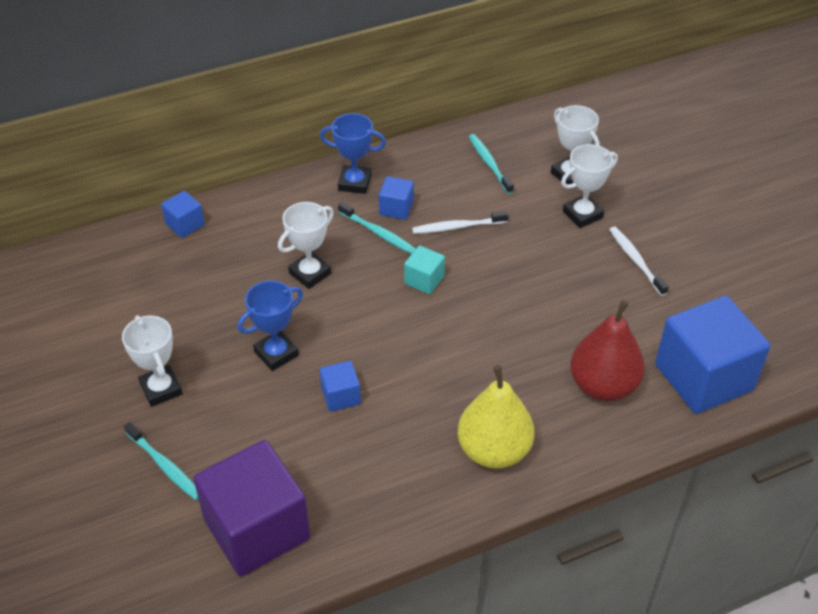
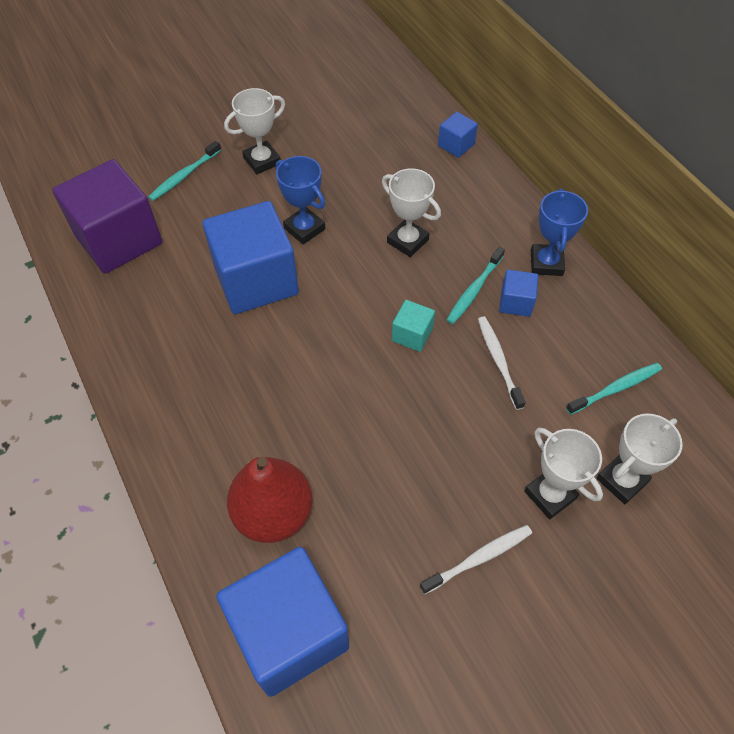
camera: 85 degrees right, 10 degrees up
(340, 396) = (256, 280): blue cube -> blue cube, size x2.24
(494, 450) = (189, 407): yellow pear -> none

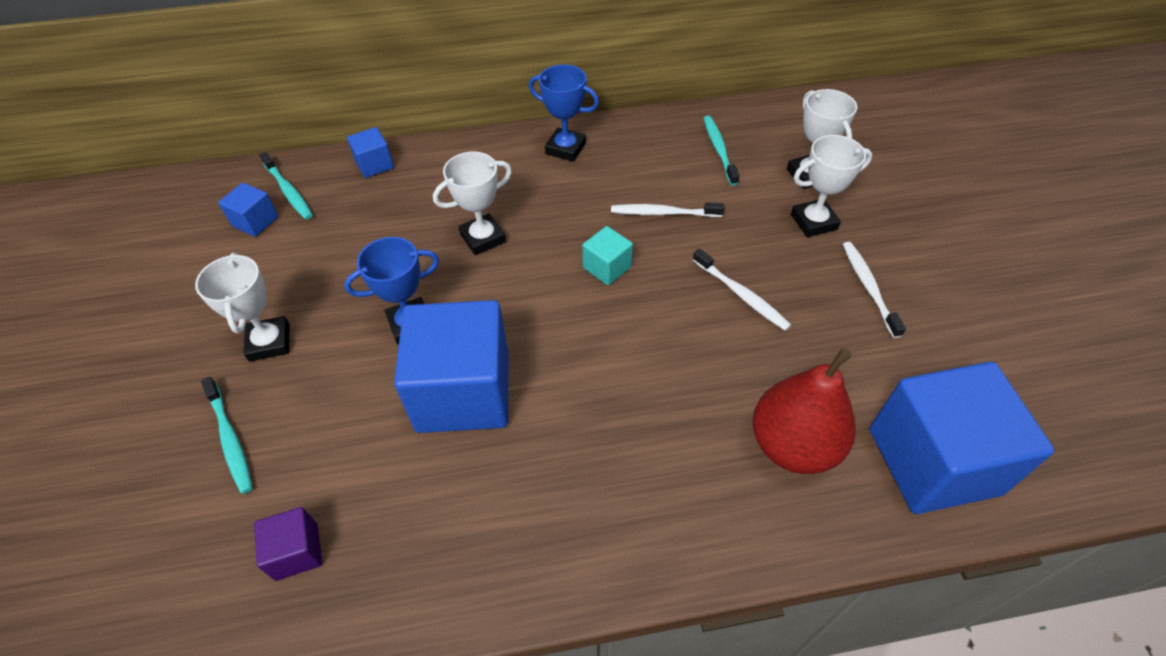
camera: 70 degrees left, 5 degrees down
(119, 239) = (297, 552): purple cube -> purple cube, size x0.45
(422, 445) = (741, 295): none -> white toothbrush
(474, 290) = (573, 206): turquoise toothbrush -> turquoise toothbrush (288, 191)
(515, 302) = (601, 182): blue cube -> blue cube (255, 221)

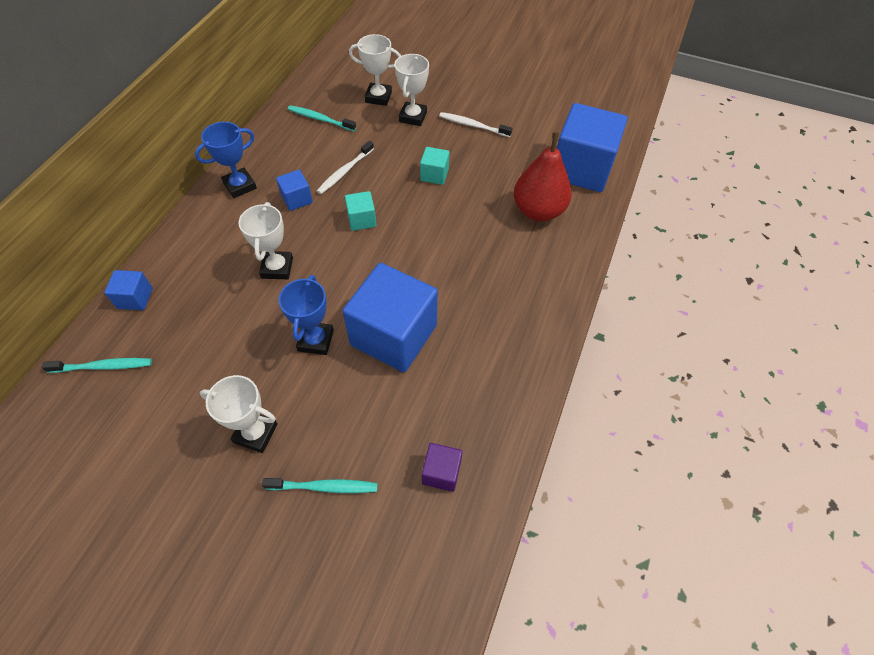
camera: 60 degrees left, 5 degrees up
(255, 221) = (115, 402): blue cube -> blue cube (297, 199)
(741, 295) = (434, 175): white toothbrush -> turquoise cube

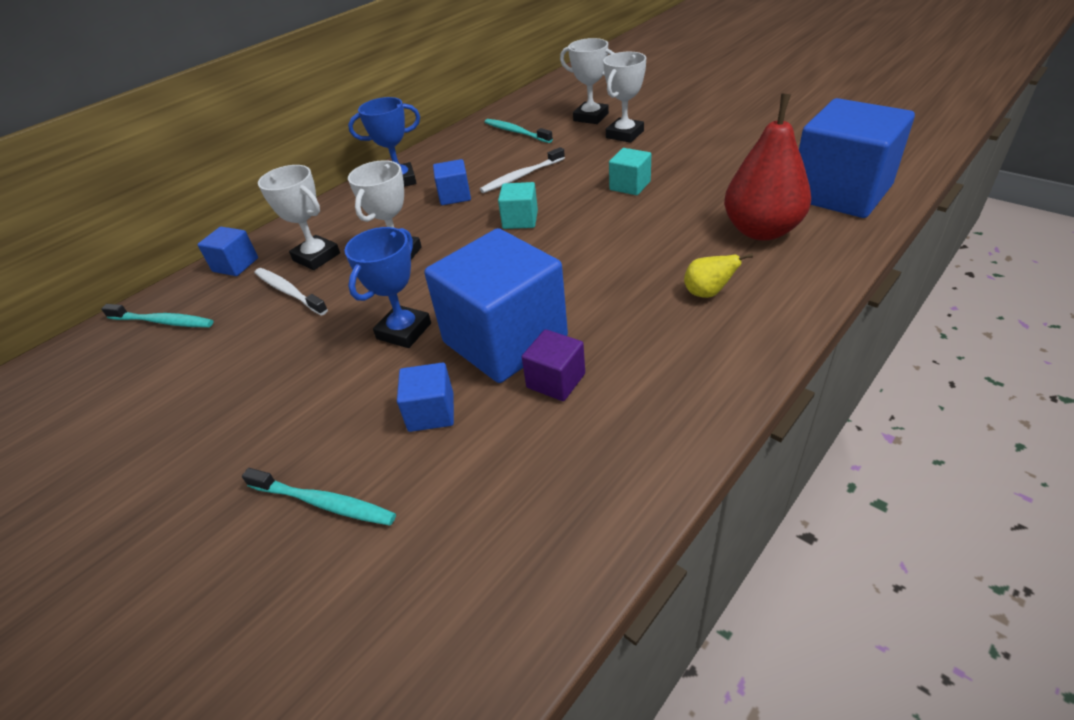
camera: 25 degrees right, 15 degrees down
(255, 433) = (277, 419): white trophy -> white trophy (316, 257)
(366, 404) = (431, 412): none -> blue cube
(441, 472) = (497, 523): purple cube -> purple cube (556, 380)
(473, 125) = (698, 145): white toothbrush -> white toothbrush (289, 292)
(517, 272) = (707, 293): none -> yellow pear

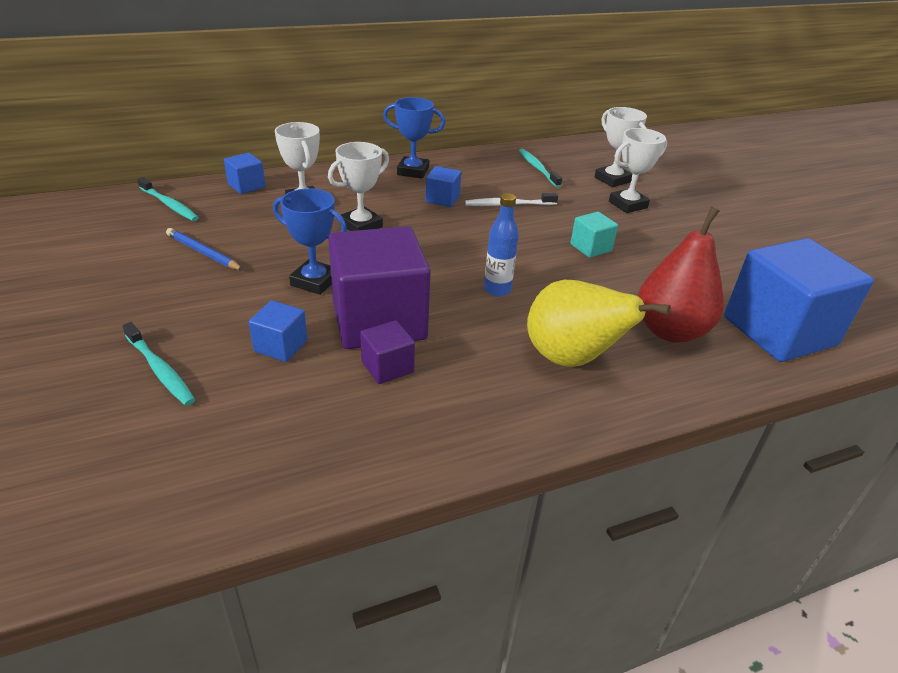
camera: 20 degrees right, 5 degrees down
(253, 355) = (203, 252): none -> blue pencil
(289, 292) = (264, 219): white toothbrush -> none
(404, 331) = (314, 281): blue trophy -> blue trophy turned 60 degrees clockwise
(505, 340) = (379, 320): blue cube -> purple cube
(520, 220) = (475, 238): turquoise cube -> none
(586, 260) = (497, 290): none -> blue bottle
(707, 293) = (571, 359): yellow pear -> yellow pear, size x2.17

